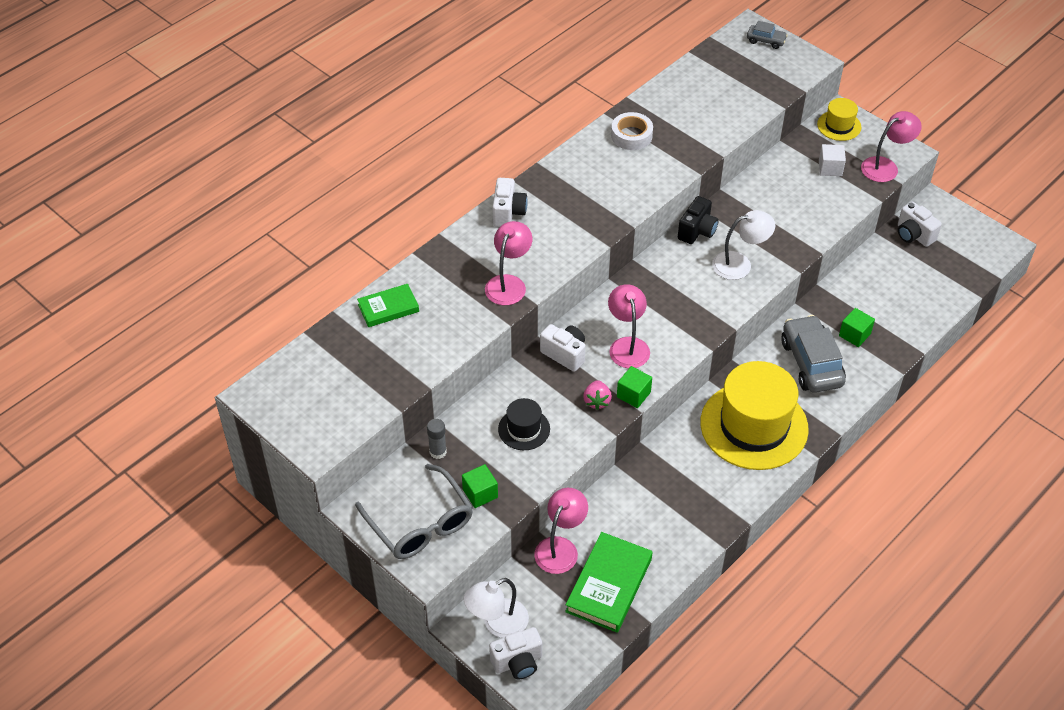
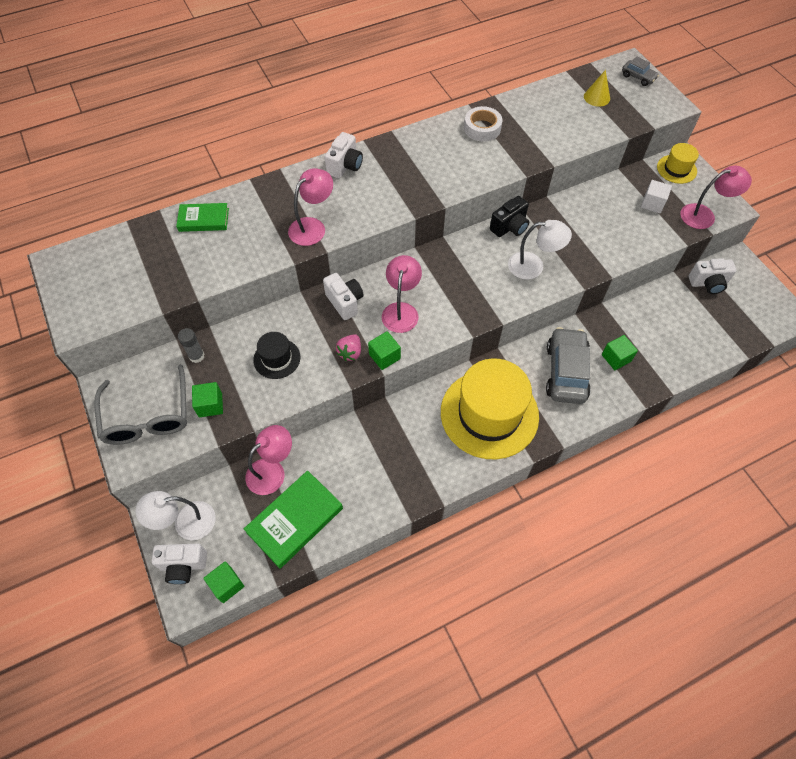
camera: 20 degrees right, 10 degrees up
(572, 664) = (227, 585): none -> green cube
(733, 73) = (596, 97): none -> yellow cone
(913, 235) = (708, 283): white camera -> white camera turned 75 degrees counterclockwise

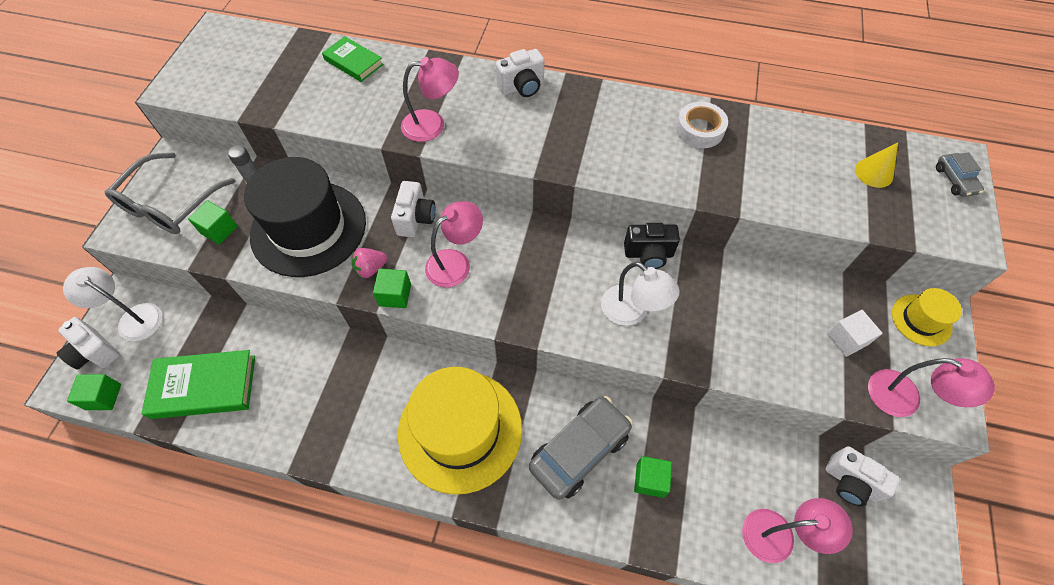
camera: 40 degrees right, 0 degrees up
(272, 471) = (233, 328): pink lamp -> pink lamp (779, 535)
(277, 358) = (308, 228): black hat -> black hat, size x2.16

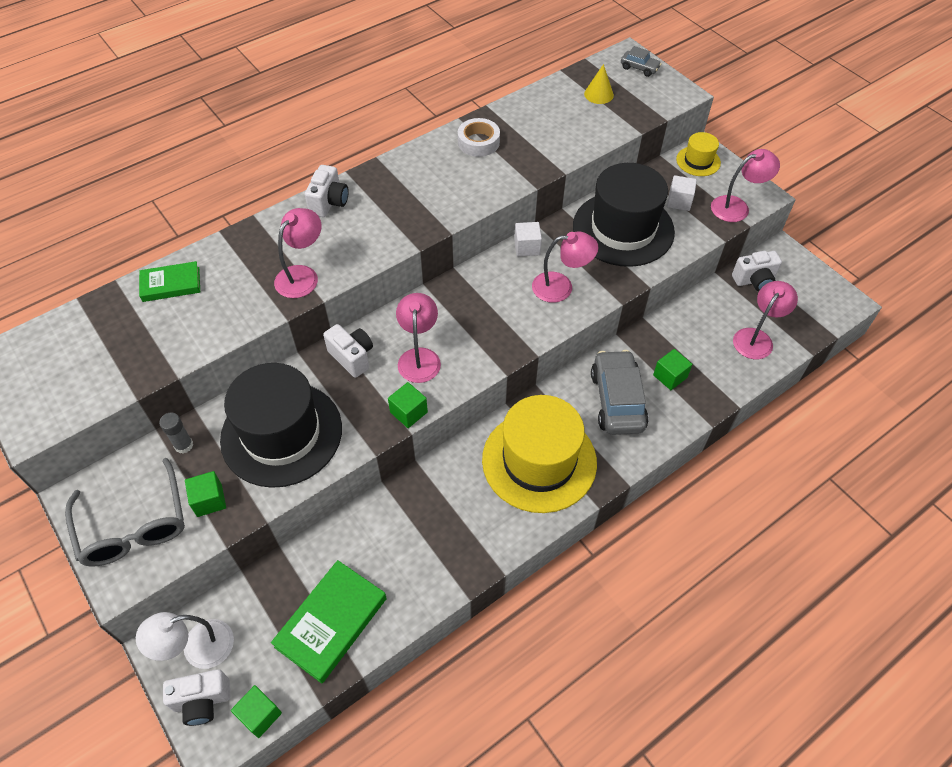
camera: 50 degrees left, 5 degrees down
(371, 269) = (368, 414): pink strawberry -> none
(632, 312) = (561, 286): white lamp -> pink lamp
(648, 254) = (527, 247): black camera -> white cube
(755, 314) = (623, 229): none -> black hat

